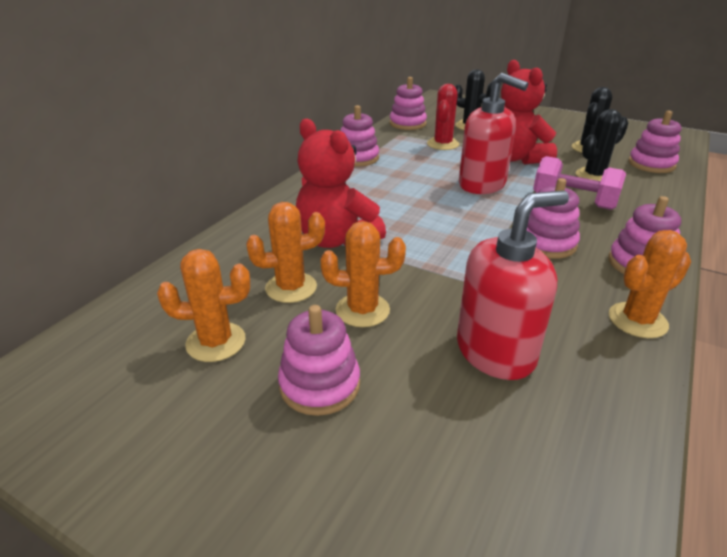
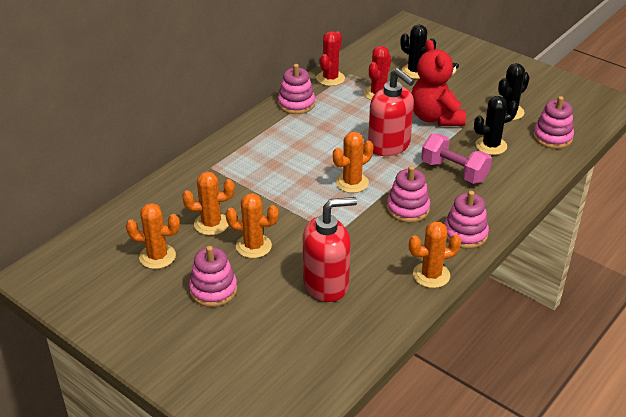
camera: 10 degrees right, 5 degrees up
(336, 240) = (253, 188): red teddy bear -> none
(385, 136) = (330, 78): none -> red cactus
(407, 124) = (358, 62): pink stacking toy -> none
(460, 223) = (352, 183): none -> orange cactus

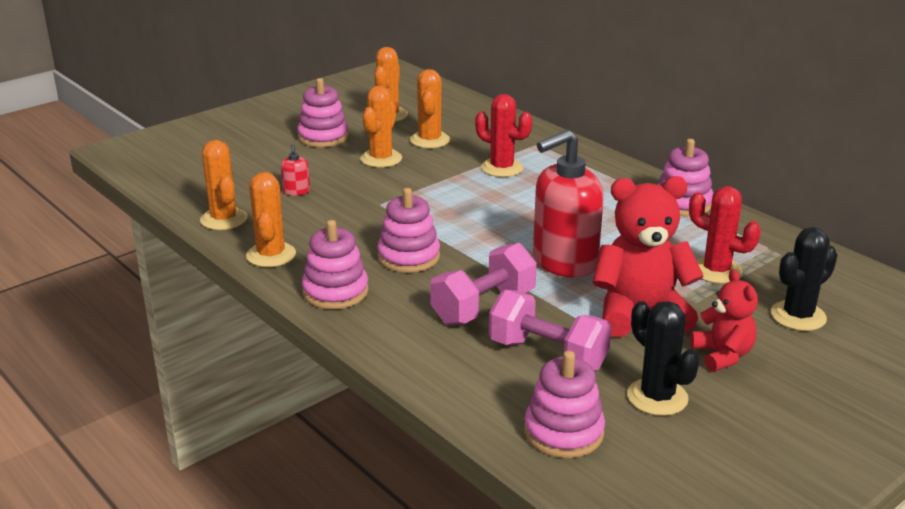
camera: 100 degrees right, 10 degrees down
(326, 284) = (296, 191): red soap dispenser -> red soap dispenser, size x0.41
(330, 78) = (761, 235): red cactus -> red cactus (502, 168)
(352, 183) = (480, 225): orange cactus -> orange cactus (224, 219)
(463, 93) = (722, 355): none -> red teddy bear
(491, 146) = (547, 355): black cactus -> pink dumbbell

